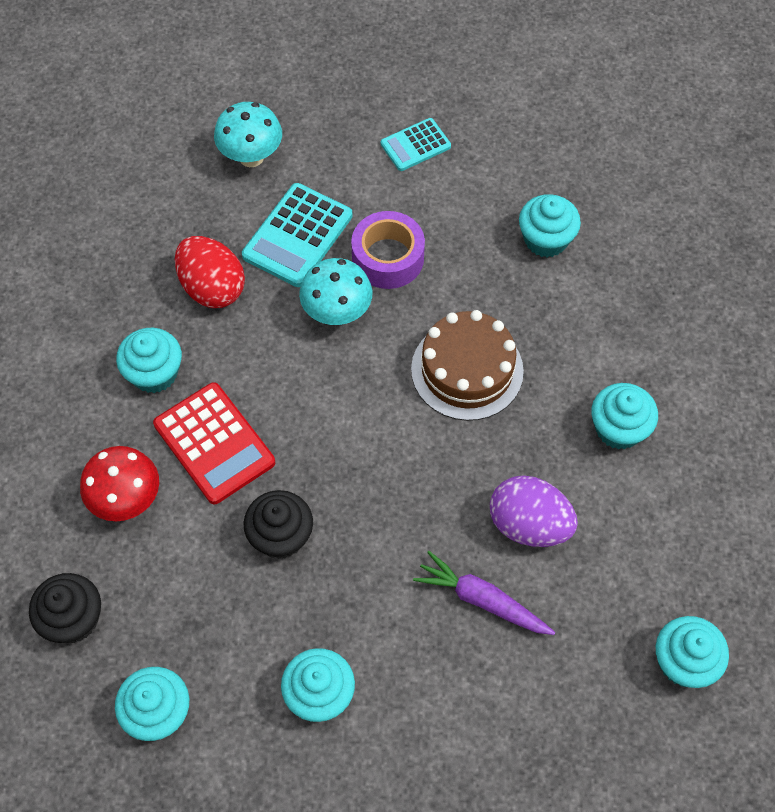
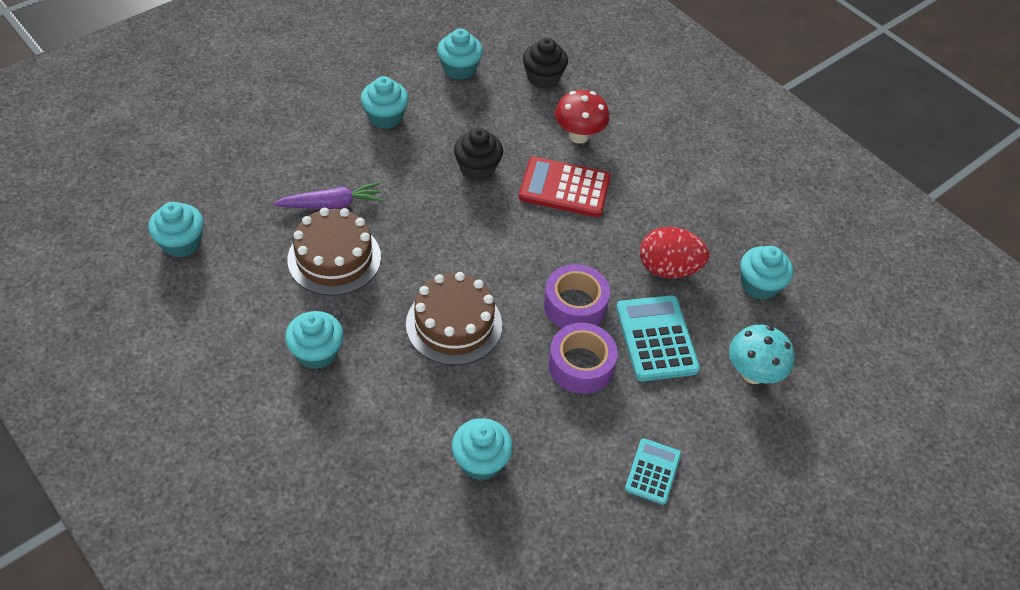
camera: 135 degrees right, 10 degrees down
(154, 373) = (641, 201): turquoise cupcake -> turquoise cupcake (759, 285)
(337, 313) = (574, 305): turquoise mushroom -> purple tape
(529, 524) = (334, 258): purple egg -> brown cake

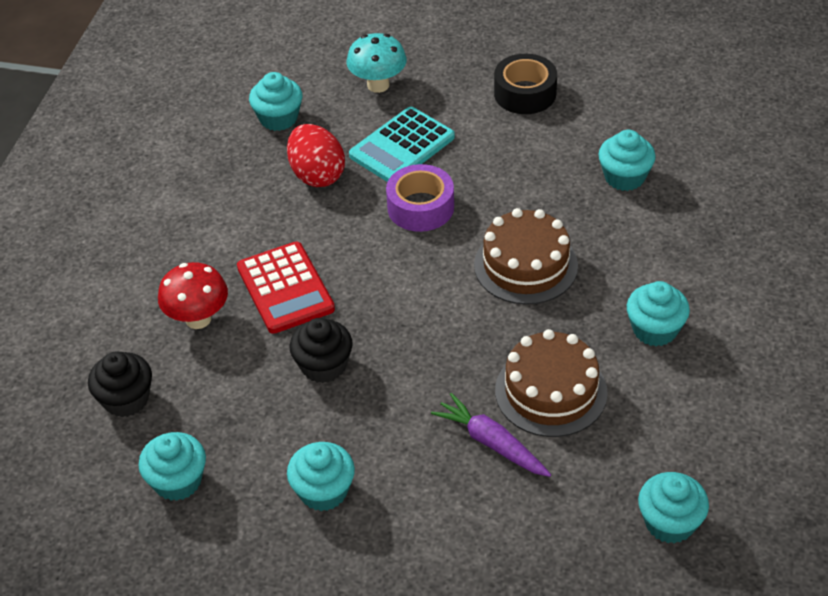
camera: 120 degrees left, 5 degrees down
(580, 365) = (477, 173): purple tape -> none
(652, 471) = (525, 93): turquoise calculator -> black tape

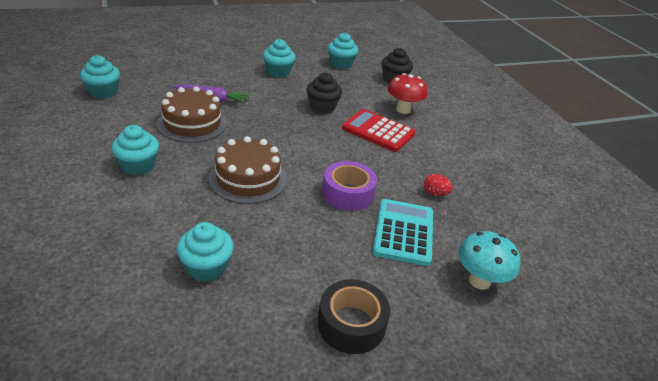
camera: 140 degrees right, 10 degrees down
(278, 118) = (509, 224): turquoise cupcake -> none
(317, 175) = (435, 193): red egg -> red egg, size x0.51

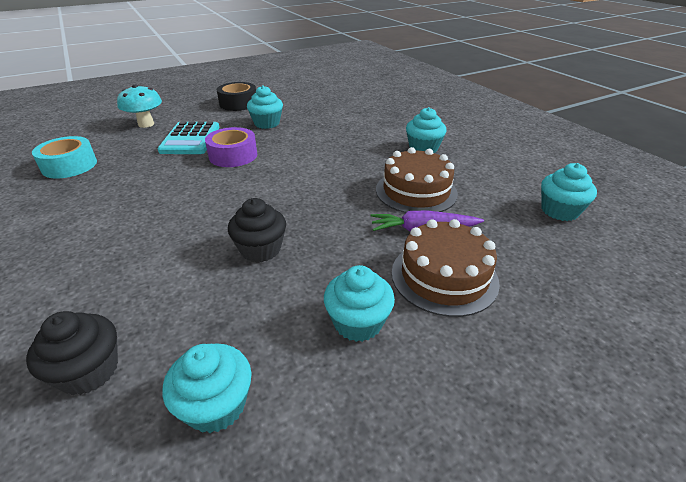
camera: 175 degrees right, 0 degrees up
(206, 267) = (327, 111): turquoise cupcake -> turquoise cupcake (267, 123)
(248, 179) = (325, 153): brown cake -> brown cake (444, 276)
(378, 131) = (180, 224): red calculator -> none
(403, 110) = (118, 274): red mushroom -> none
(435, 193) = (144, 167): red egg -> none
(513, 209) = (69, 166): none -> turquoise tape

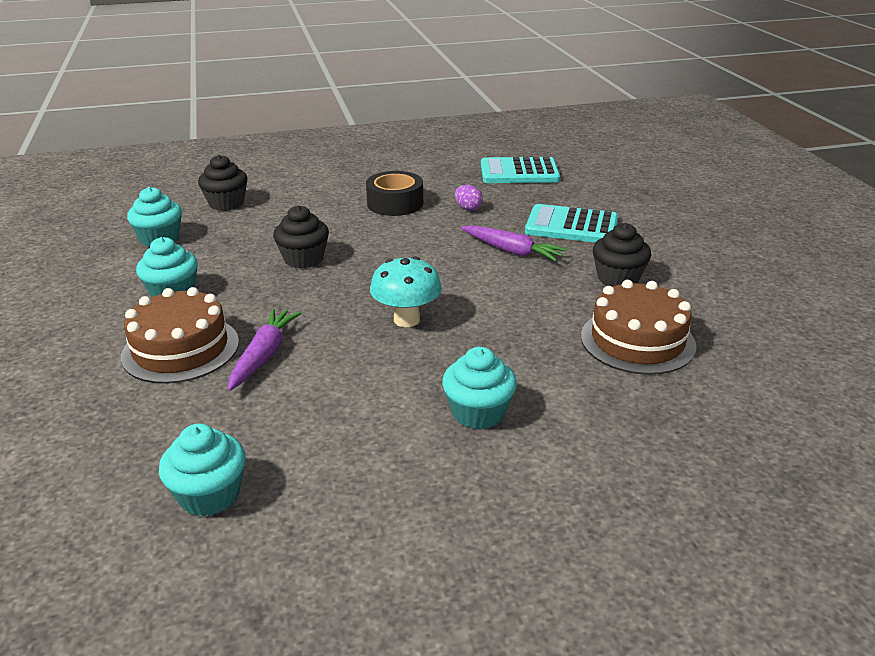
camera: 105 degrees right, 5 degrees down
(69, 166) = (519, 172): turquoise tape -> turquoise calculator
(146, 124) = (627, 199): turquoise mushroom -> turquoise mushroom (406, 320)
(149, 180) = (468, 208): none -> purple egg
(233, 155) = (512, 251): purple tape -> purple carrot
(238, 103) = (709, 259): black tape -> black tape (395, 203)
(267, 123) = (618, 278): turquoise cupcake -> black cupcake
(416, 191) = (347, 370): brown cake -> brown cake (637, 341)

